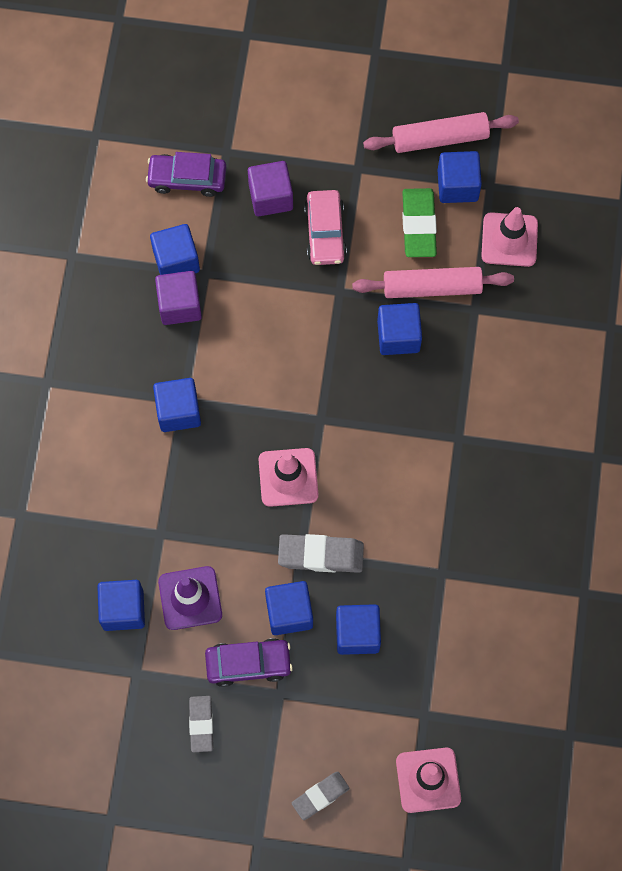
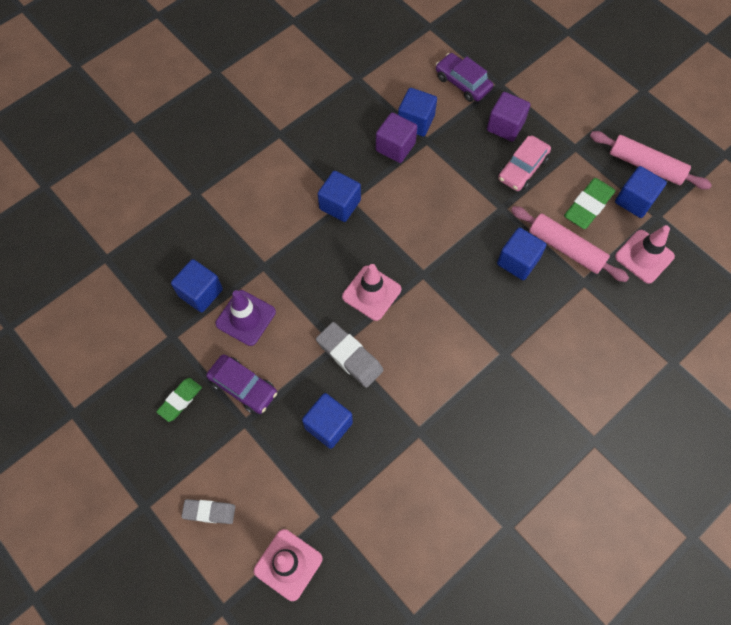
camera: 40 degrees right, 5 degrees down
(201, 724) = (180, 400): grey eraser -> green eraser
(289, 612) = (297, 376): blue cube -> none

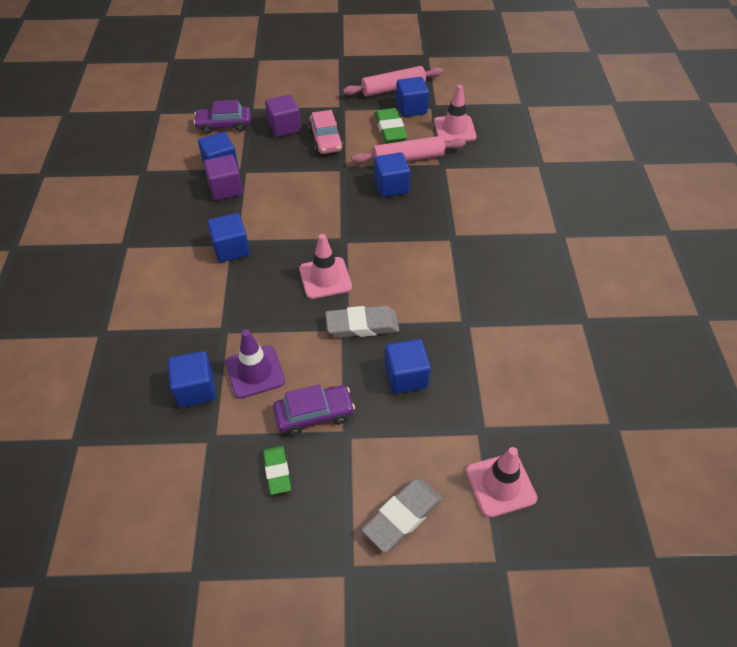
camera: 50 degrees left, 15 degrees down
(209, 512) = (402, 516): grey eraser -> grey eraser, size x1.52

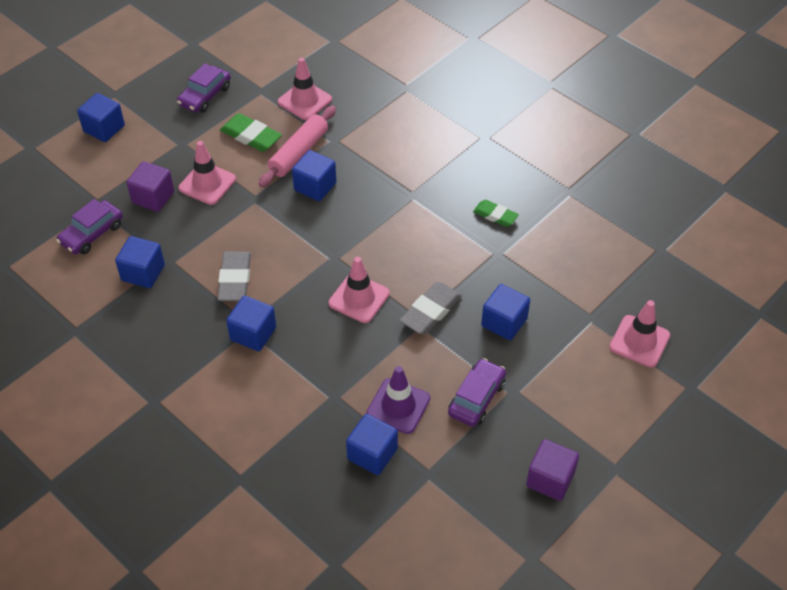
camera: 45 degrees left, 0 degrees up
(225, 189) = (177, 289): purple cube -> purple cube (550, 479)
(277, 471) = (500, 454): green eraser -> green eraser (495, 215)
(326, 140) = (207, 184): pink car -> pink traffic cone
(393, 89) = (205, 96): pink rolling pin -> purple car
(402, 516) = (608, 410): grey eraser -> grey eraser (235, 279)
(411, 108) = (244, 104): blue cube -> blue cube (104, 128)

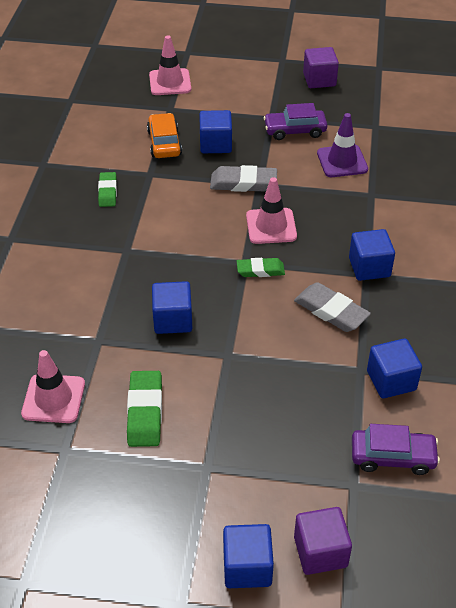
camera: 125 degrees left, 5 degrees down
(153, 197) = (300, 439): purple cube -> purple cube (320, 552)
(205, 96) = (113, 499): purple car -> none
(207, 184) = (242, 405): pink traffic cone -> none
(235, 279) = (331, 311): grey eraser -> grey eraser turned 75 degrees clockwise
(299, 153) = (137, 358): pink rolling pin -> none
(316, 262) = (260, 270): none -> green eraser
(372, 454) = (391, 156): blue cube -> none
(536, 286) = (164, 143): none -> orange car

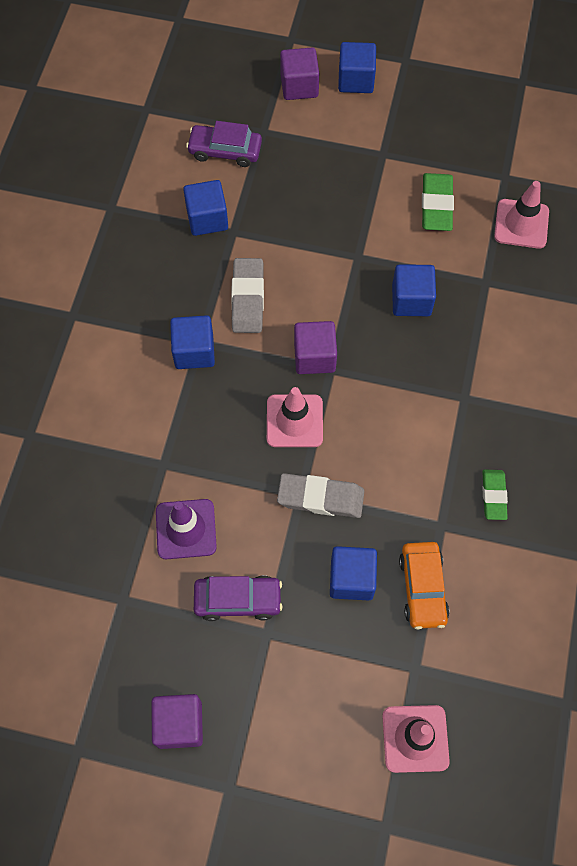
camera: 175 degrees left, 20 degrees up
(260, 270) = (314, 357): green eraser -> purple cube
(331, 311) = (247, 298): grey eraser -> grey eraser turned 45 degrees clockwise

